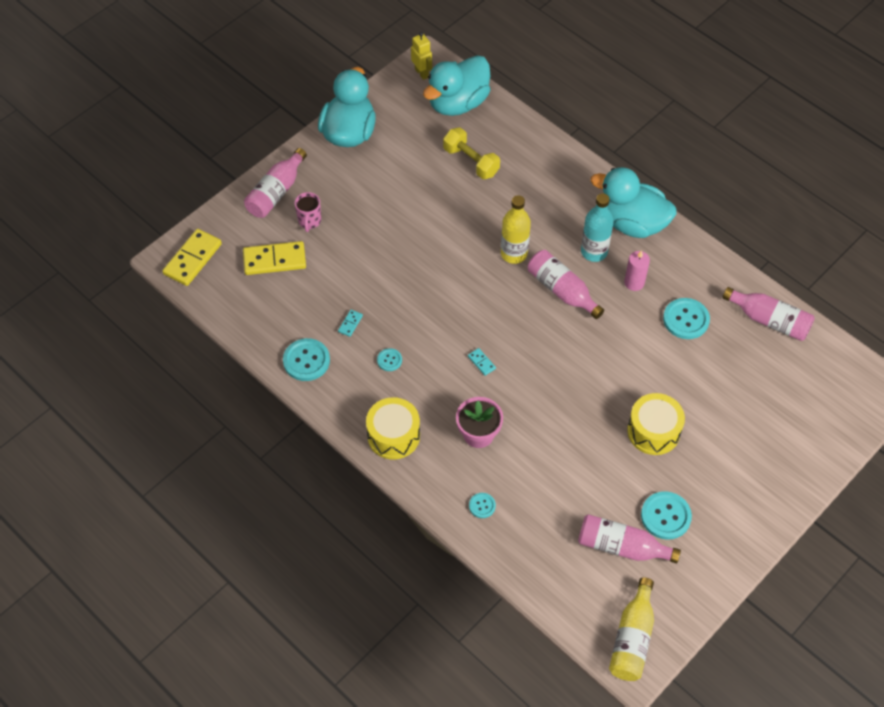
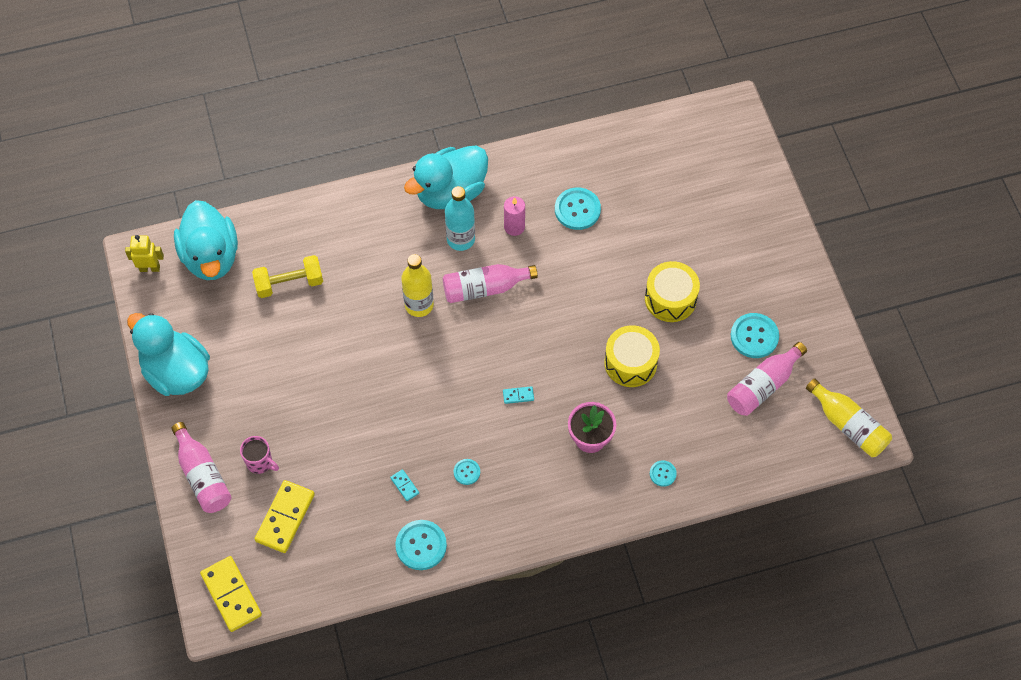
camera: 60 degrees left, 5 degrees up
(393, 435) = (549, 510): yellow drum -> yellow drum (630, 363)
(769, 320) = (618, 149): pink bottle -> none

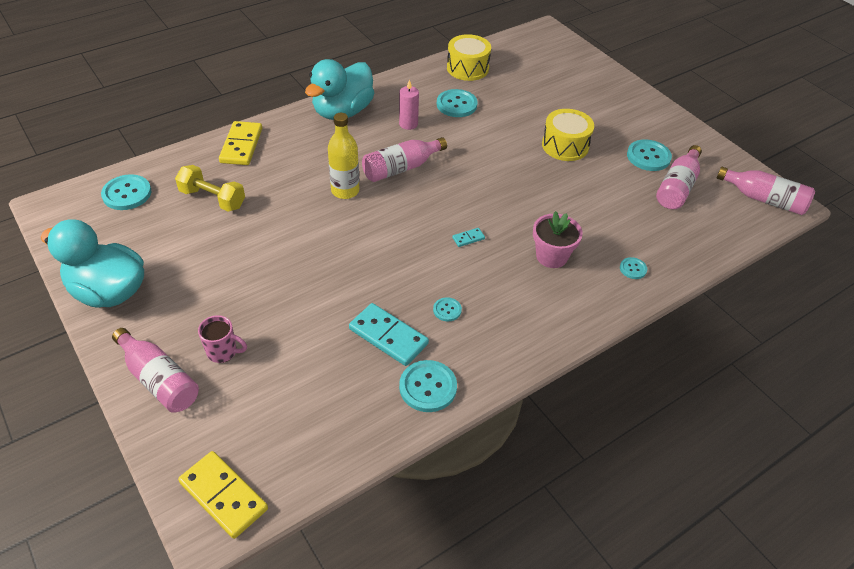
camera: 20 degrees left, 15 degrees down
(150, 268) = (63, 213): yellow robot -> none
(211, 257) = (127, 194): turquoise duck -> turquoise button
(285, 518) = (267, 398): yellow domino -> yellow domino (241, 145)
(289, 283) = (212, 199): yellow dumbbell -> yellow dumbbell turned 60 degrees clockwise
(404, 486) = (388, 336): turquoise domino -> turquoise domino, size x2.22
(460, 239) = (365, 140): turquoise bottle -> none
(630, 363) = (556, 194): yellow drum -> yellow drum (467, 68)
(848, 425) = (764, 199): yellow bottle -> pink bottle

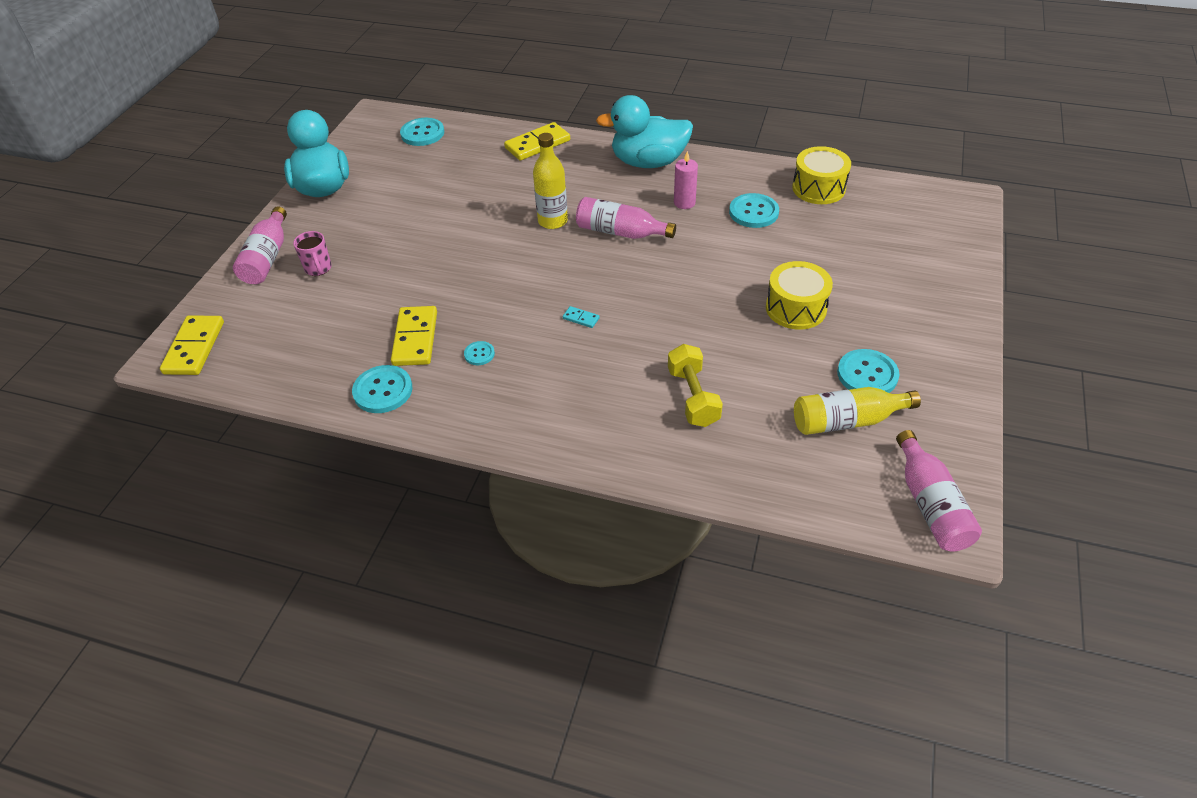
camera: 55 degrees right, 0 degrees up
(212, 199) = (463, 169): yellow dumbbell -> yellow dumbbell (693, 397)
(388, 336) = (415, 338): turquoise domino -> yellow domino
(551, 256) = (621, 382): pink flower pot -> none
(633, 269) = (672, 447): turquoise button -> none
(677, 187) = (847, 421): pink bottle -> yellow bottle

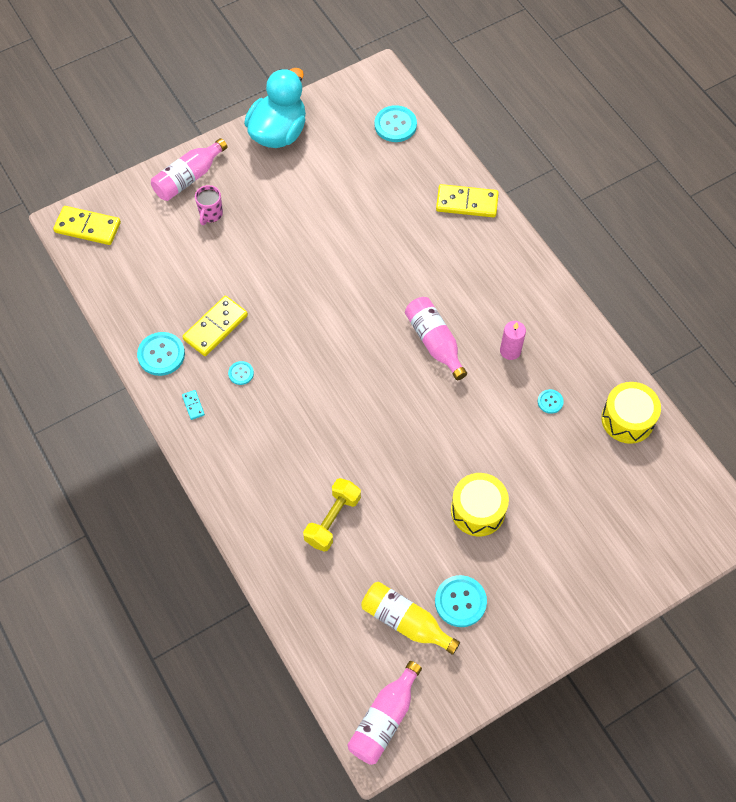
camera: 40 degrees right, 15 degrees up
(194, 348) = (87, 227): yellow domino -> yellow domino turned 60 degrees clockwise
(553, 221) = (399, 293): yellow bottle -> none
(581, 318) = (330, 397): turquoise domino -> turquoise domino (193, 405)
(648, 162) = (528, 288): turquoise duck -> none
(753, 212) = (550, 402): turquoise button -> turquoise button, size x0.54

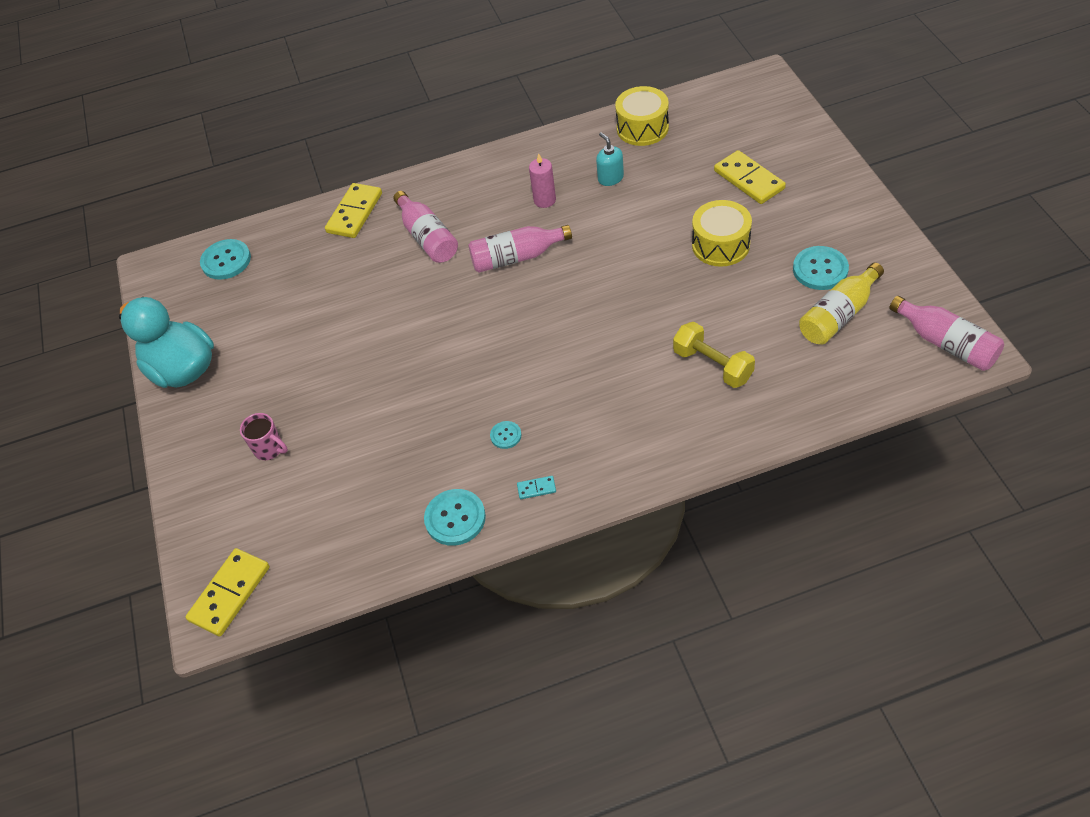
camera: 70 degrees left, 10 degrees down
(188, 178) = (204, 469): pink bottle -> pink bottle (427, 237)
(215, 327) = (434, 456): yellow domino -> yellow domino (749, 180)
(550, 402) = (610, 178): turquoise button -> turquoise soap dispenser

